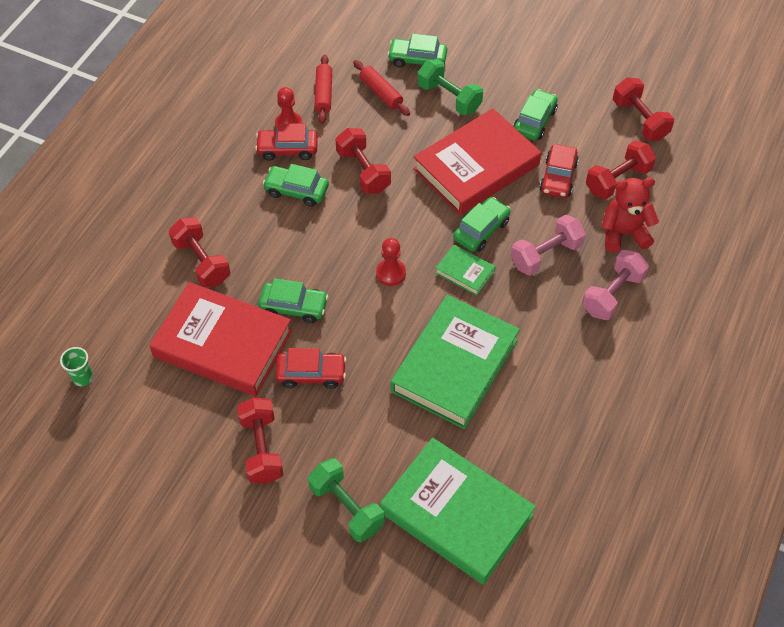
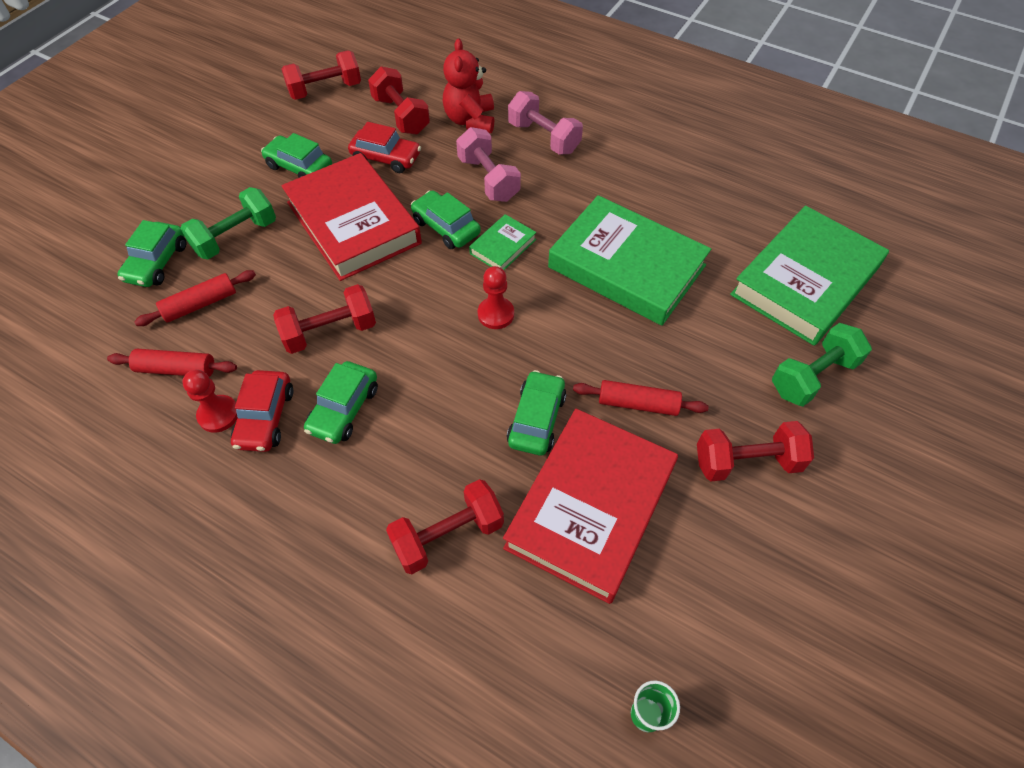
camera: 85 degrees left, 0 degrees up
(311, 374) = (638, 404): red car -> red rolling pin

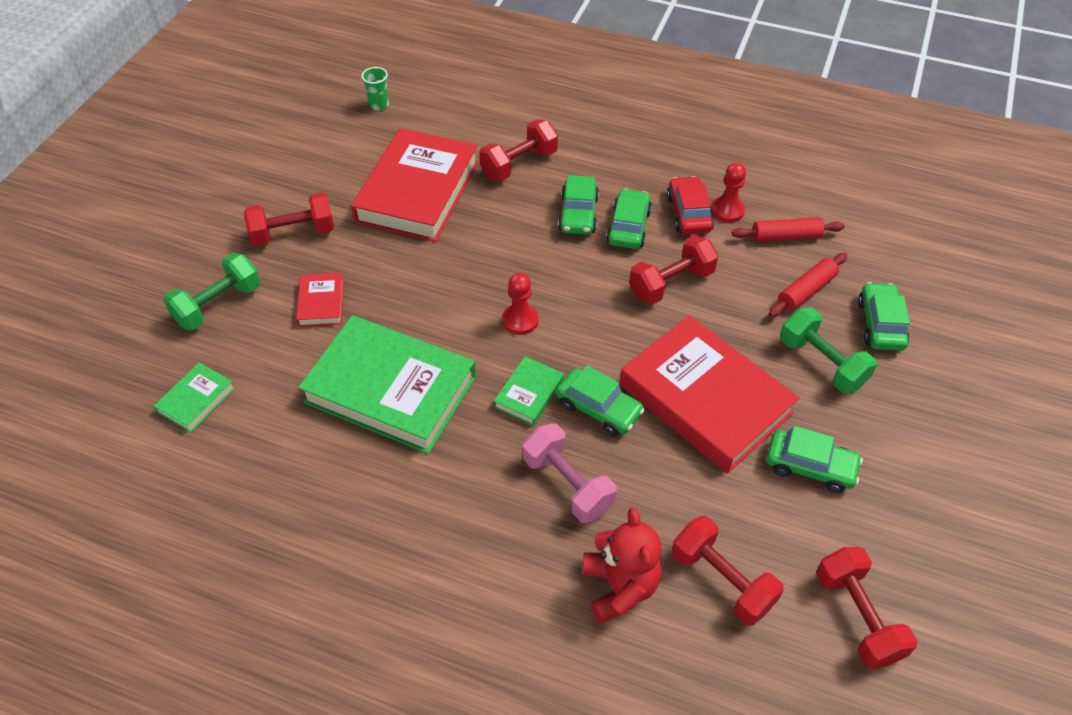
camera: 170 degrees right, 5 degrees down
(236, 237) = (821, 363): green dumbbell -> green dumbbell turned 75 degrees counterclockwise
(325, 90) = (857, 616): red dumbbell -> red dumbbell turned 75 degrees counterclockwise
(386, 158) = (709, 498): red car -> none
(536, 419) = (466, 240): green car -> green car (578, 214)
(544, 138) = (508, 569): pink dumbbell -> none
(638, 404) = (381, 262): red rolling pin -> none
(701, 363) = (321, 303): none -> red book
(805, 281) = (196, 400): green book -> green book, size x0.45

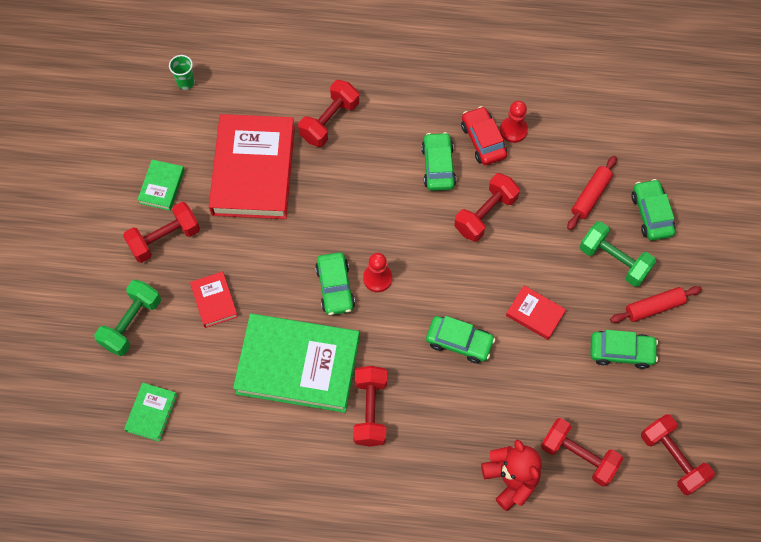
camera: 15 degrees left, 15 degrees up
(460, 459) = (370, 411): none -> red dumbbell
(529, 394) = (404, 342): green book -> green book (162, 187)
(567, 484) = (453, 411): pink dumbbell -> none
(578, 214) = (394, 163): green car -> green car (335, 287)
(705, 399) = (535, 314): red book -> red book, size x0.45
(786, 236) = (565, 146): red rolling pin -> red rolling pin (654, 307)

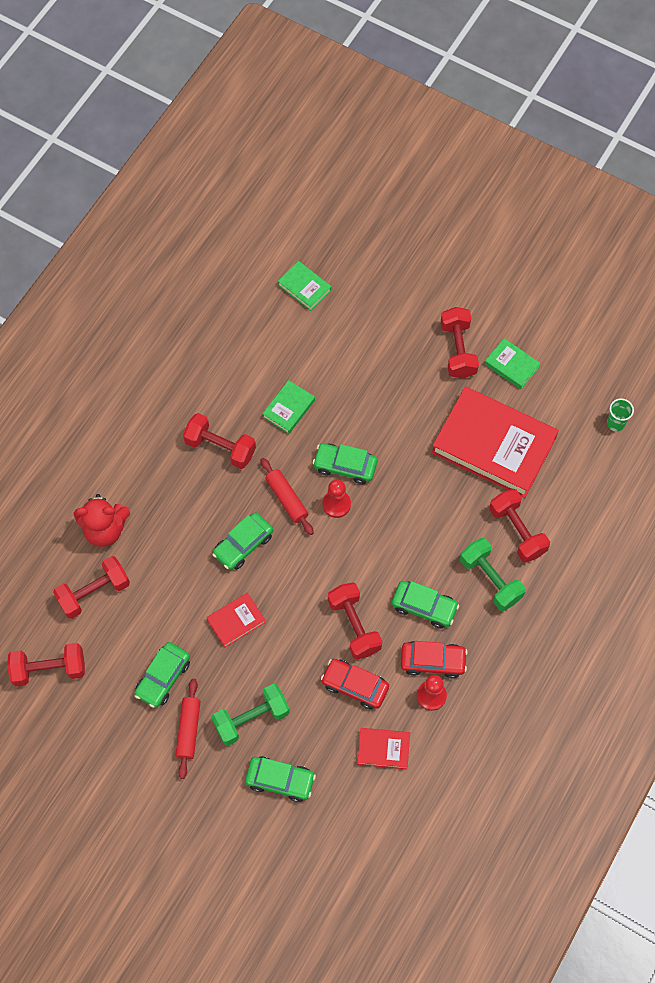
camera: 115 degrees right, 0 degrees up
(131, 323) = (390, 299): green dumbbell -> green dumbbell (490, 580)
(214, 301) = (380, 367): red book -> red book (383, 749)
(298, 365) = (289, 409): green book -> green book, size x0.45
(538, 191) = (355, 686): none -> red car
(590, 196) = (327, 732): red rolling pin -> red rolling pin (287, 499)

